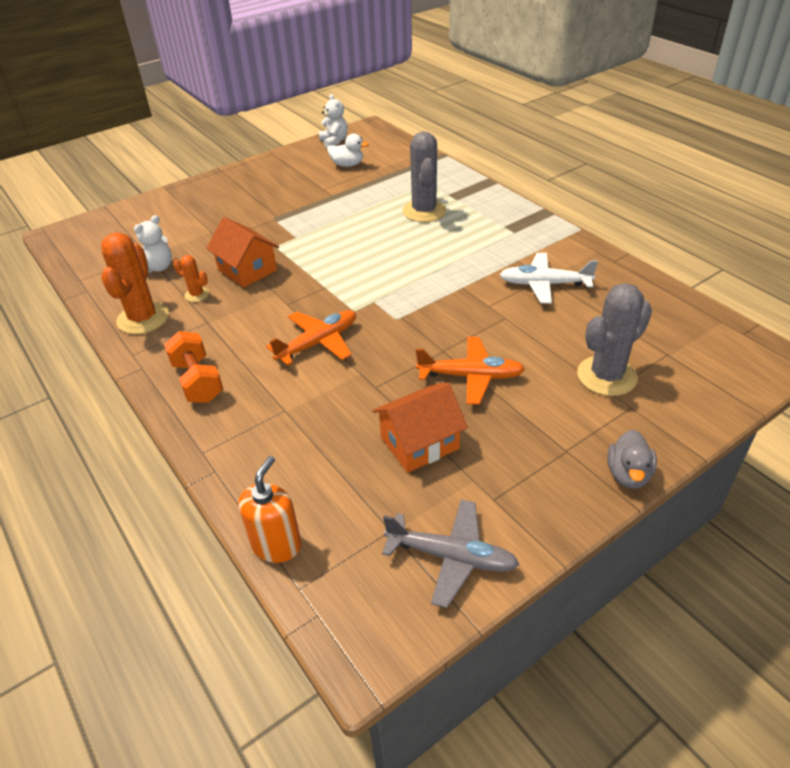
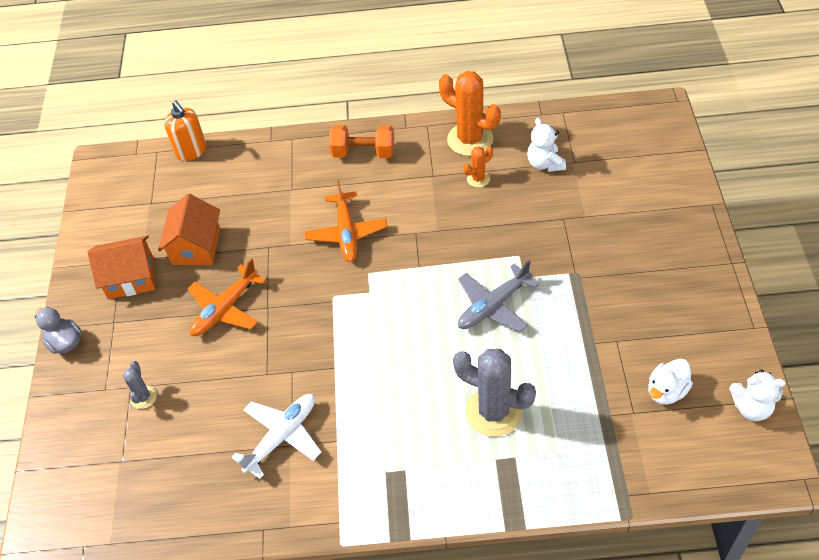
camera: 125 degrees right, 10 degrees up
(247, 270) = (491, 222): orange house -> orange house (131, 278)
(451, 557) = (108, 221): grey plane -> grey plane (493, 306)
(606, 376) = (143, 397): grey cactus -> grey cactus, size x0.49

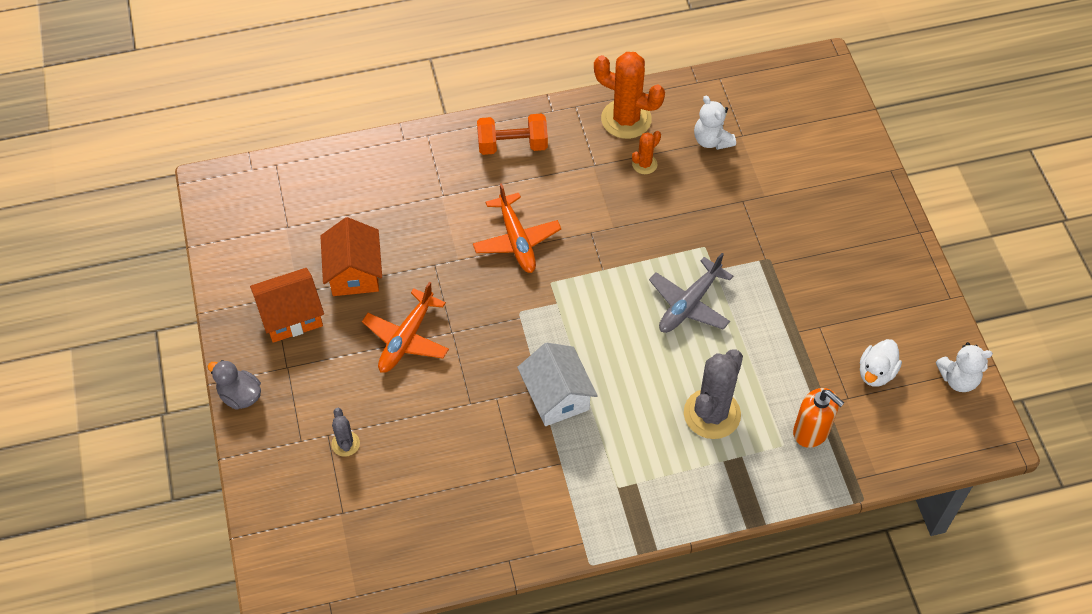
camera: 15 degrees left, 5 degrees up
(191, 151) = (316, 161): orange soap dispenser -> orange soap dispenser (811, 431)
(282, 436) = (503, 466): white plane -> none
(348, 377) = (557, 396): none -> white house
(493, 412) = (712, 414): grey cactus -> grey cactus turned 75 degrees counterclockwise

